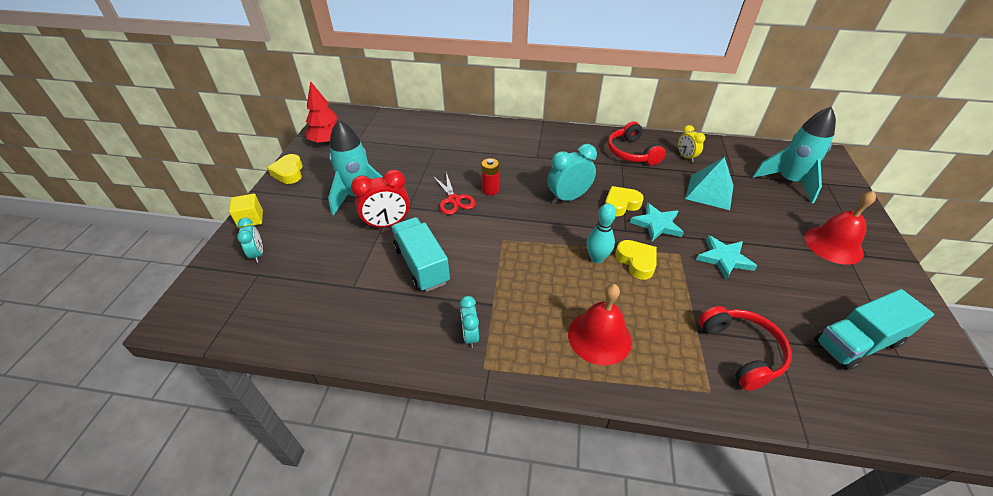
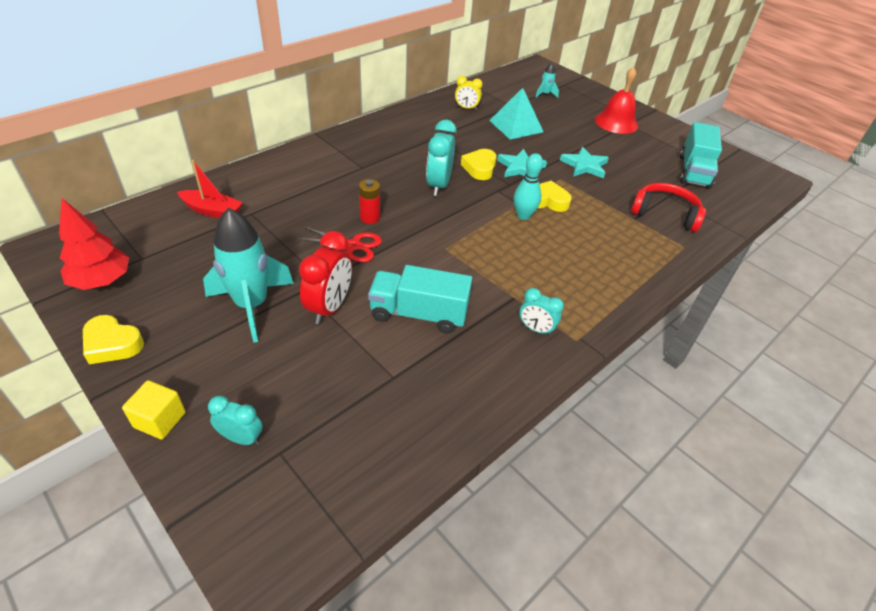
camera: 55 degrees left, 0 degrees up
(420, 135) = (212, 211): none -> red boat
(599, 337) = (600, 263): red bell -> none
(631, 153) = (427, 124): red headphones -> none
(788, 182) = (545, 94): turquoise rocket -> turquoise rocket, size x0.44

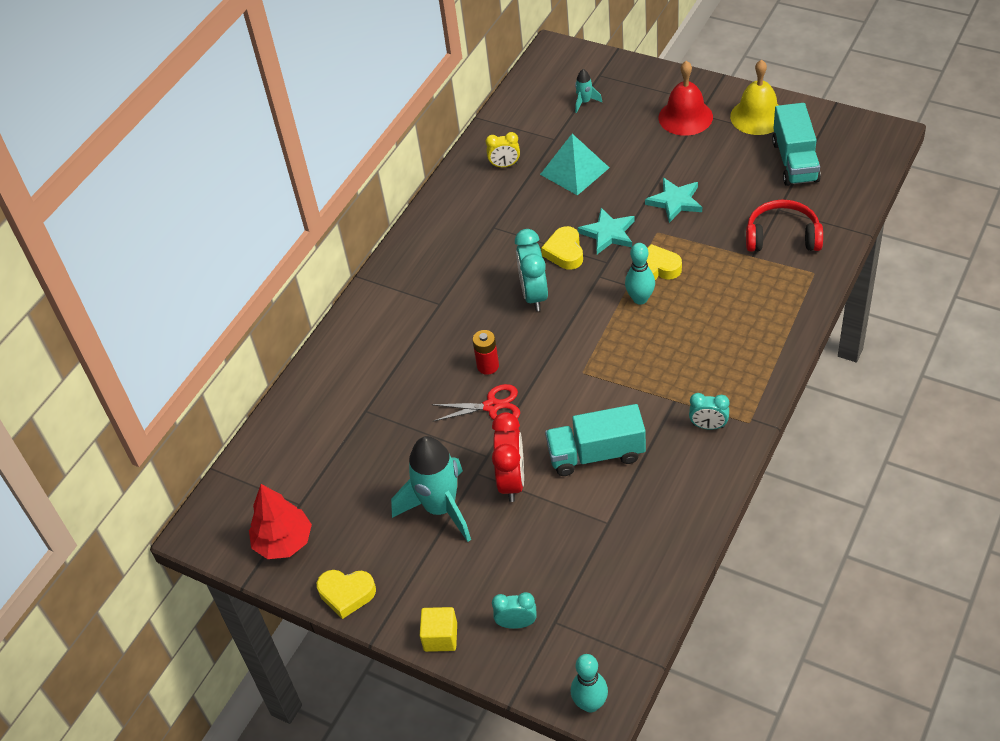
camera: 10 degrees left, 5 degrees up
(212, 211) = (324, 424): red boat -> none
(254, 566) = (590, 704): none -> turquoise bowling pin
(673, 138) = (757, 116): none -> yellow bell

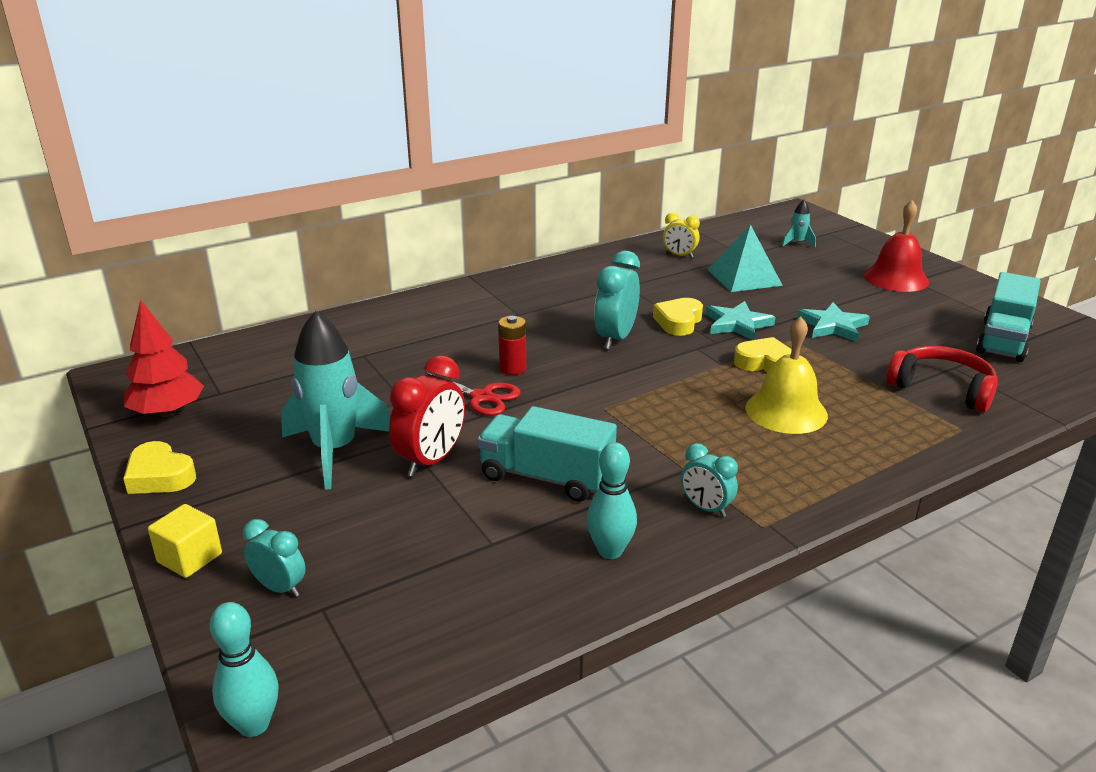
camera: 25 degrees right, 20 degrees down
(640, 299) = (725, 378): turquoise bowling pin -> turquoise bowling pin (610, 551)
(757, 116) = (981, 299): yellow bell -> yellow bell (786, 411)

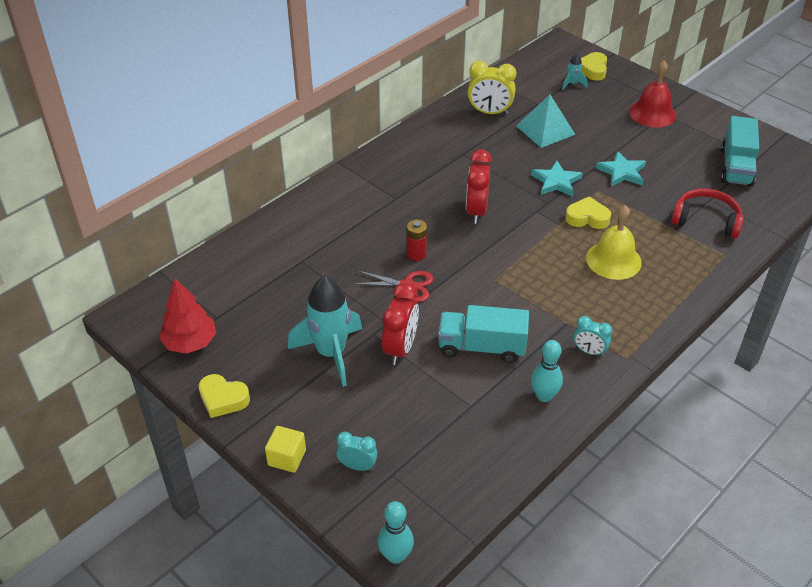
camera: 15 degrees left, 15 degrees up
(615, 338) = (476, 211): turquoise clock -> red clock
(678, 322) = (514, 186): yellow heart -> yellow heart (593, 70)
(679, 255) = (489, 112): yellow clock -> yellow clock, size x1.66

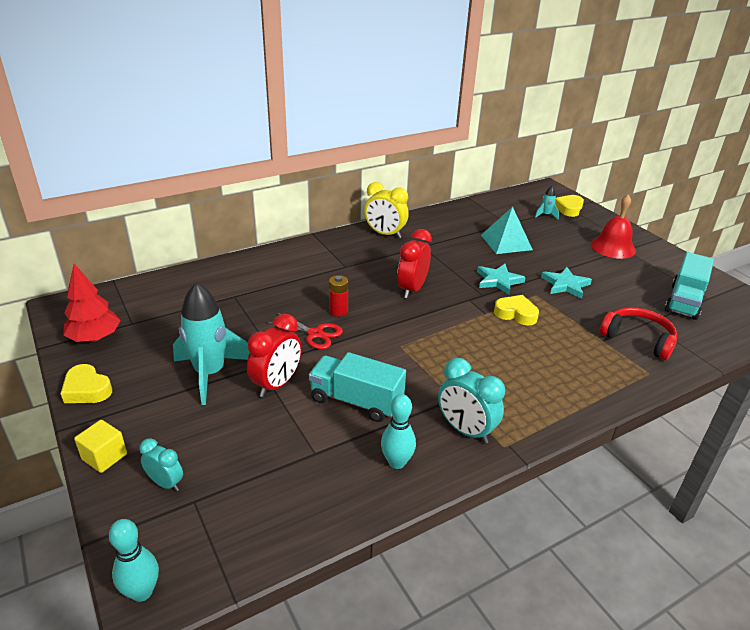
camera: 15 degrees right, 10 degrees down
(489, 112) = (462, 222): yellow clock -> yellow clock (385, 234)
(589, 351) = (465, 430): turquoise clock -> turquoise clock, size x1.66
(613, 260) = (527, 353): yellow bell -> none

